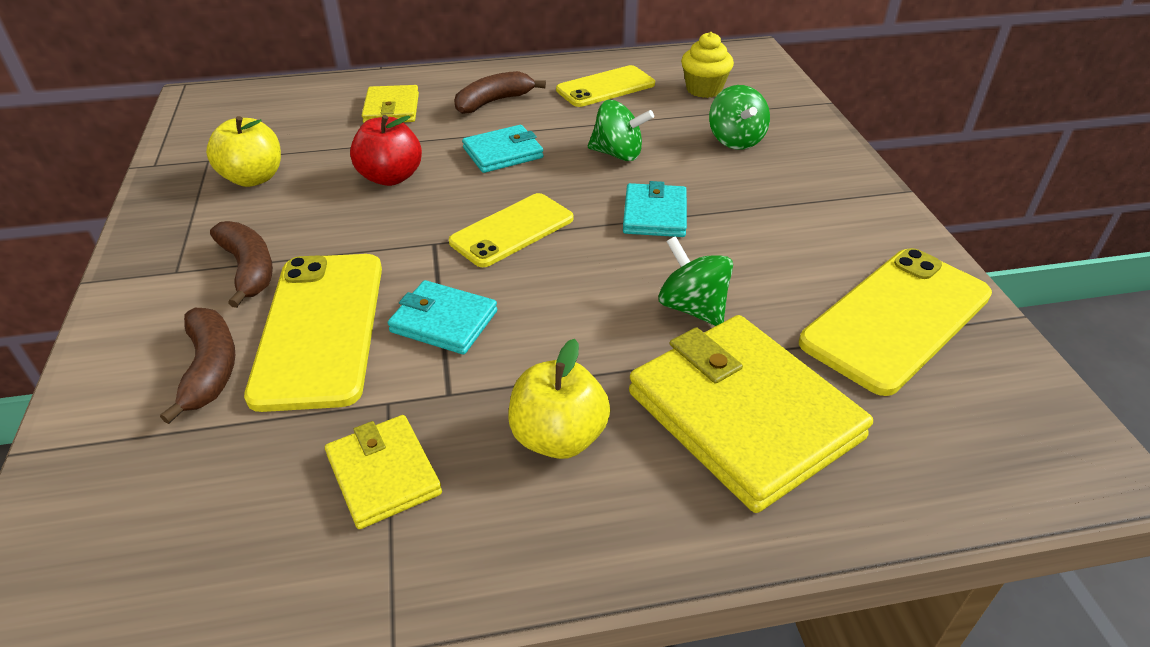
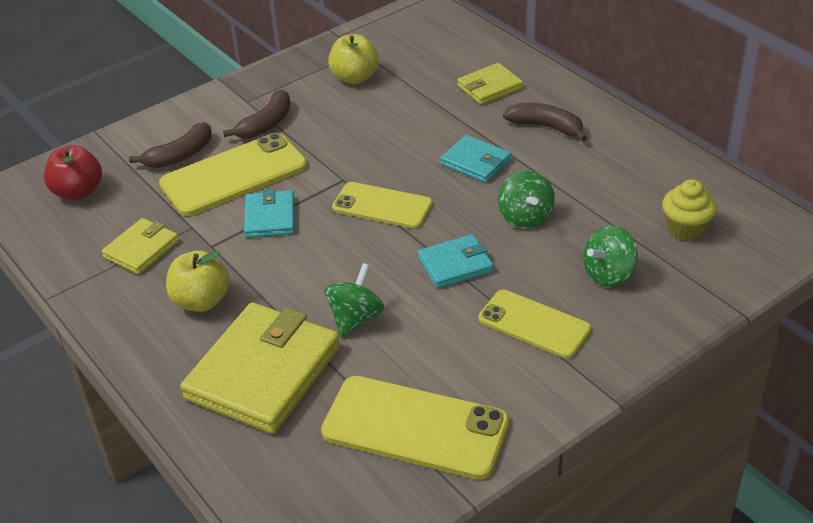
camera: 65 degrees right, 0 degrees up
(390, 177) = (401, 128): red apple -> red apple (78, 192)
(605, 87) = (630, 172): yellow phone -> yellow phone (534, 324)

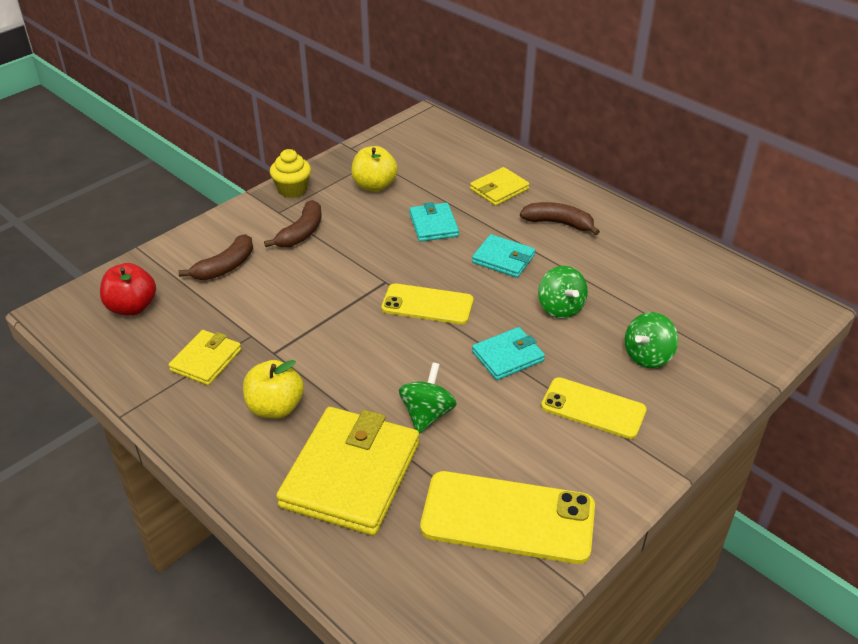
camera: 10 degrees left, 0 degrees up
(234, 175) = (281, 283): yellow phone -> none
(270, 217) = (324, 321): turquoise wallet -> turquoise wallet (433, 225)
(685, 228) = (704, 310): yellow cupcake -> yellow cupcake (292, 190)

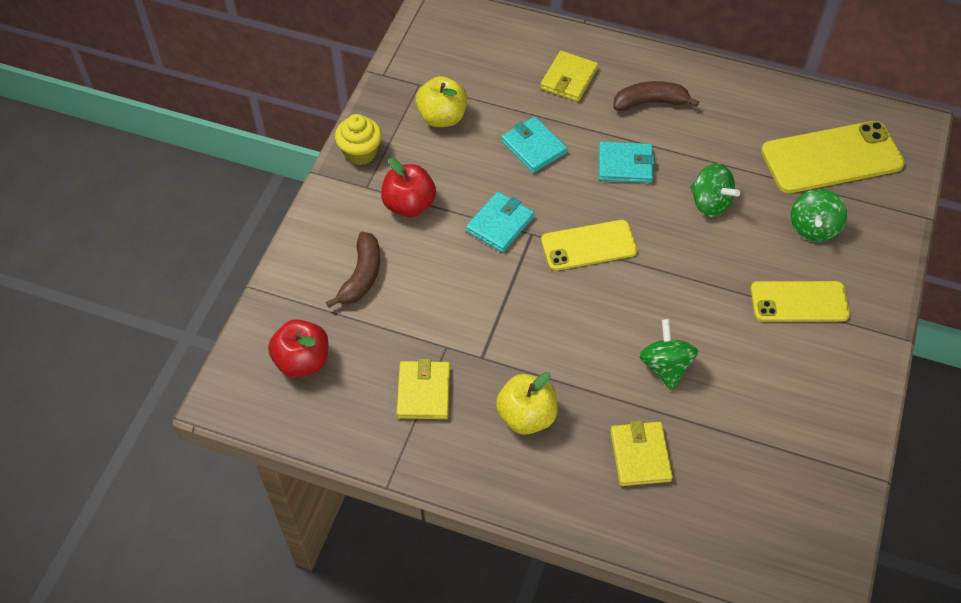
camera: 25 degrees left, 15 degrees up
(301, 233) = (409, 205): brown banana -> red apple
(351, 474) = (640, 455): yellow wallet -> yellow wallet, size x0.52
(508, 356) = (696, 276): turquoise wallet -> turquoise wallet (500, 224)
(508, 517) = (794, 440): yellow phone -> yellow phone (831, 158)

